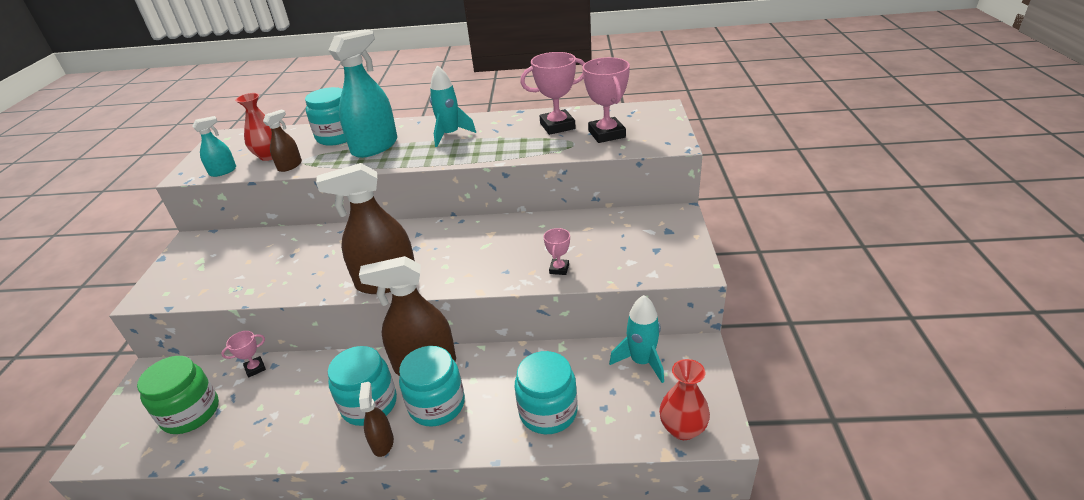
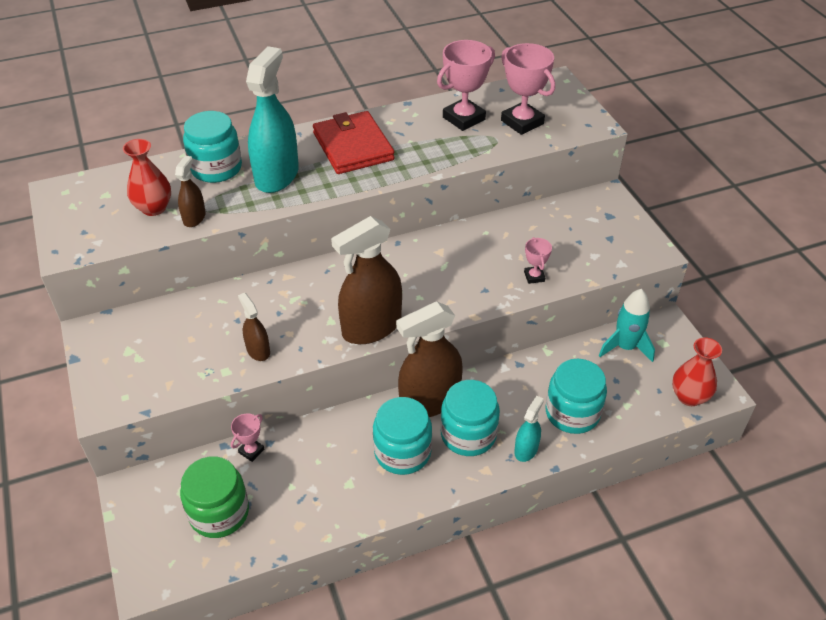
camera: 25 degrees left, 10 degrees up
(223, 171) = (113, 239): turquoise spray bottle -> turquoise spray bottle (526, 449)
(382, 442) = (442, 482): brown spray bottle -> brown spray bottle (258, 350)
(450, 135) = (353, 146): turquoise rocket -> red wallet

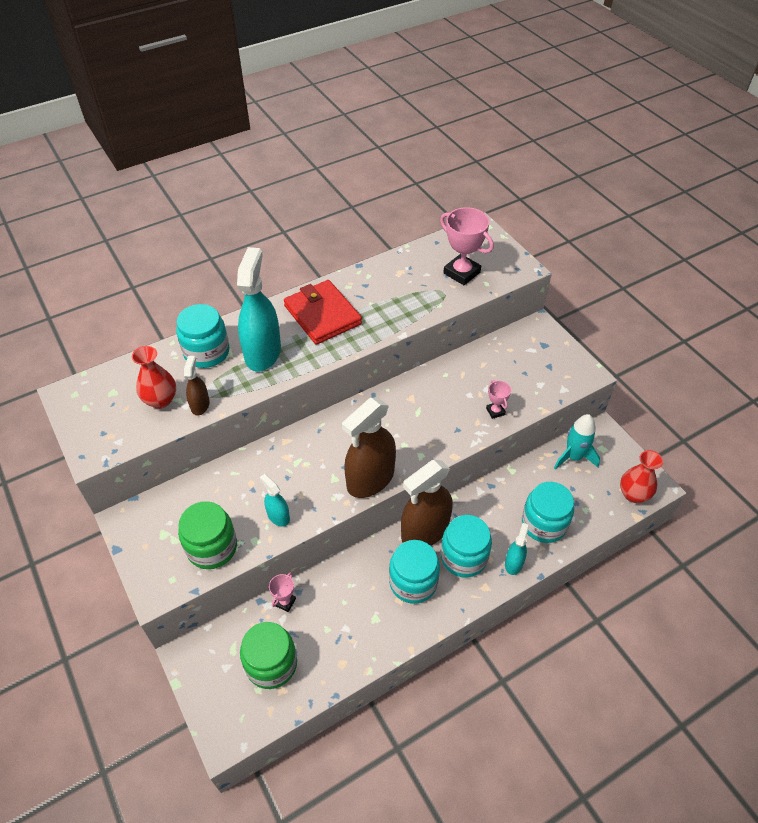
camera: 10 degrees left, 5 degrees up
(177, 371) = (212, 547): none -> green jar
(258, 350) = (278, 516): brown spray bottle -> turquoise spray bottle
(464, 118) = (411, 275): pink trophy -> none

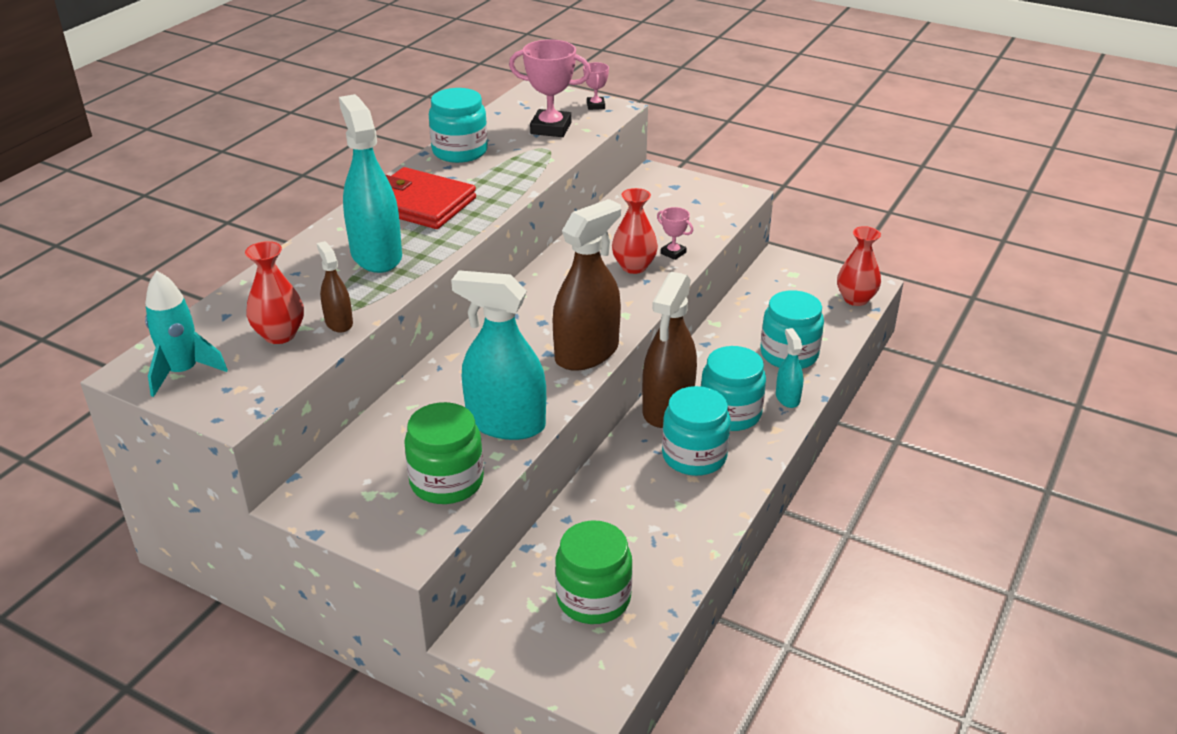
camera: 30 degrees left, 15 degrees down
(206, 352) = (300, 276): turquoise jar -> turquoise jar (460, 151)
(278, 516) = (505, 423): turquoise spray bottle -> turquoise spray bottle, size x2.03
(285, 602) = (559, 535): pink trophy -> pink trophy (595, 106)
(370, 479) = (586, 353): brown spray bottle -> brown spray bottle turned 150 degrees counterclockwise
(458, 412) = (634, 267): none -> red vase
(573, 457) = (770, 290): turquoise rocket -> turquoise rocket (183, 372)

